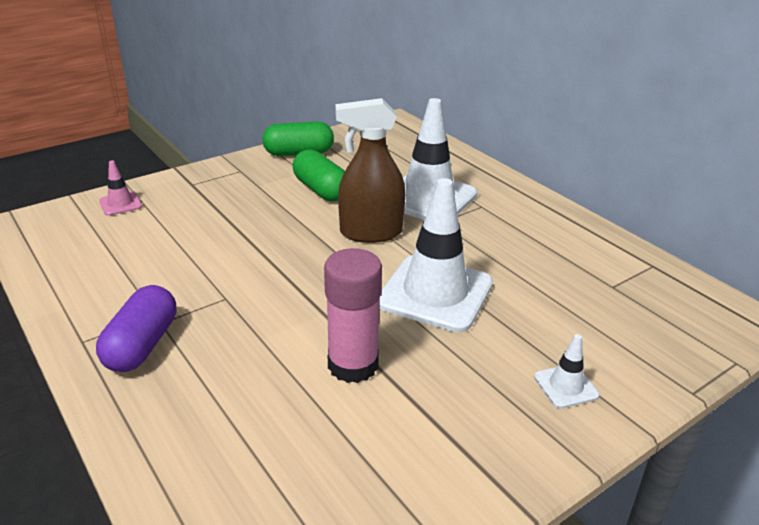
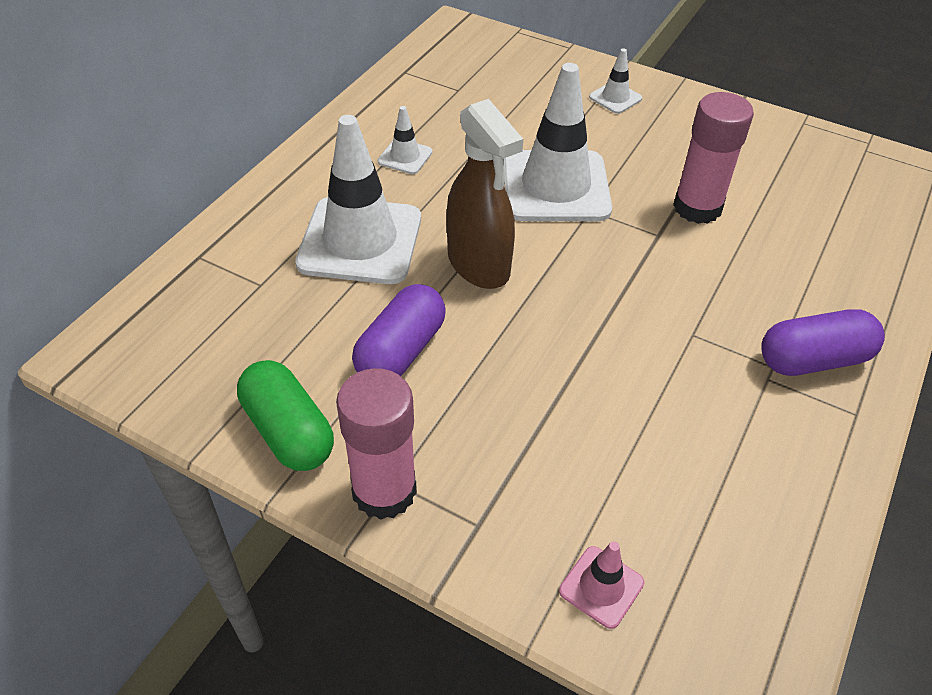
camera: 115 degrees left, 15 degrees up
(238, 167) = (384, 491): none -> pink glue stick
(321, 190) = (401, 351): green capsule -> purple capsule
(515, 235) = (405, 157): none -> white traffic cone

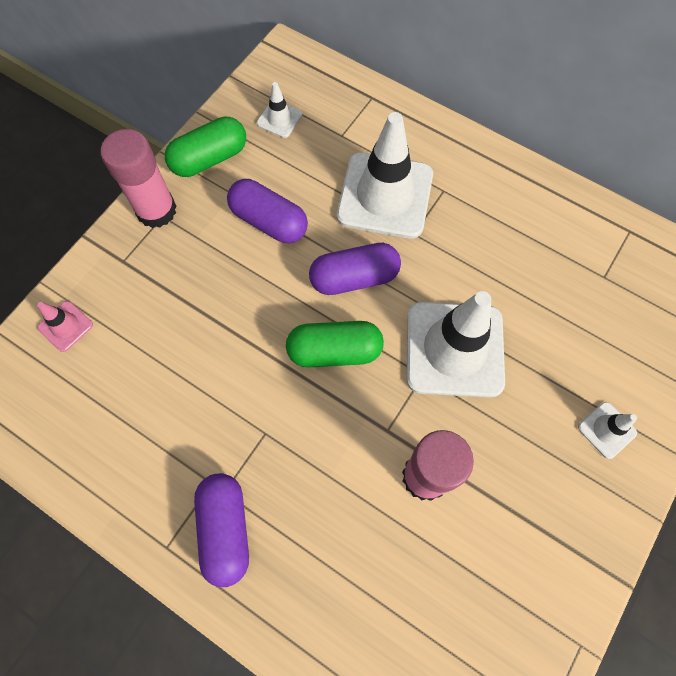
camera: 95 degrees right, 20 degrees up
(405, 157) = (493, 228): white traffic cone -> white traffic cone (279, 119)
(479, 265) = (354, 278): brown spray bottle -> purple capsule
(577, 278) = (334, 351): none -> green capsule

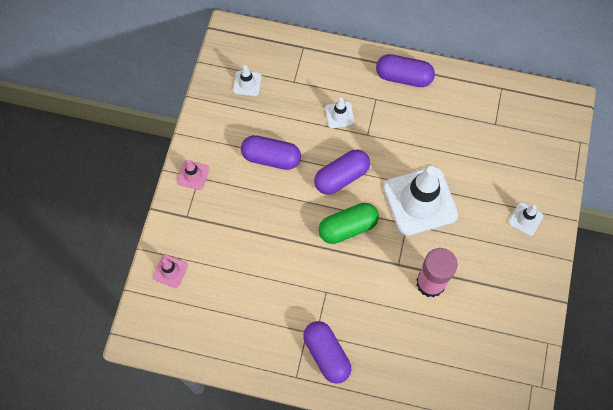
camera: 20 degrees left, 0 degrees up
(156, 210) = (193, 175): pink glue stick -> pink traffic cone
(209, 158) = (212, 127): green capsule -> none
(385, 195) = (339, 115): white traffic cone -> white traffic cone, size x0.44
(493, 174) = (403, 77): none -> purple capsule

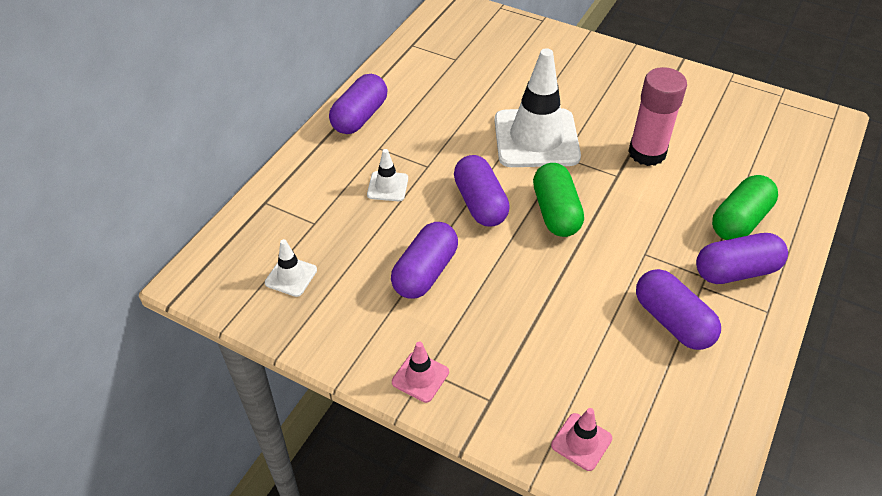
camera: 75 degrees left, 20 degrees down
(271, 315) = (672, 321): none -> purple capsule
(377, 356) = (740, 221): none -> green capsule
(525, 219) = (580, 63): white traffic cone -> none

